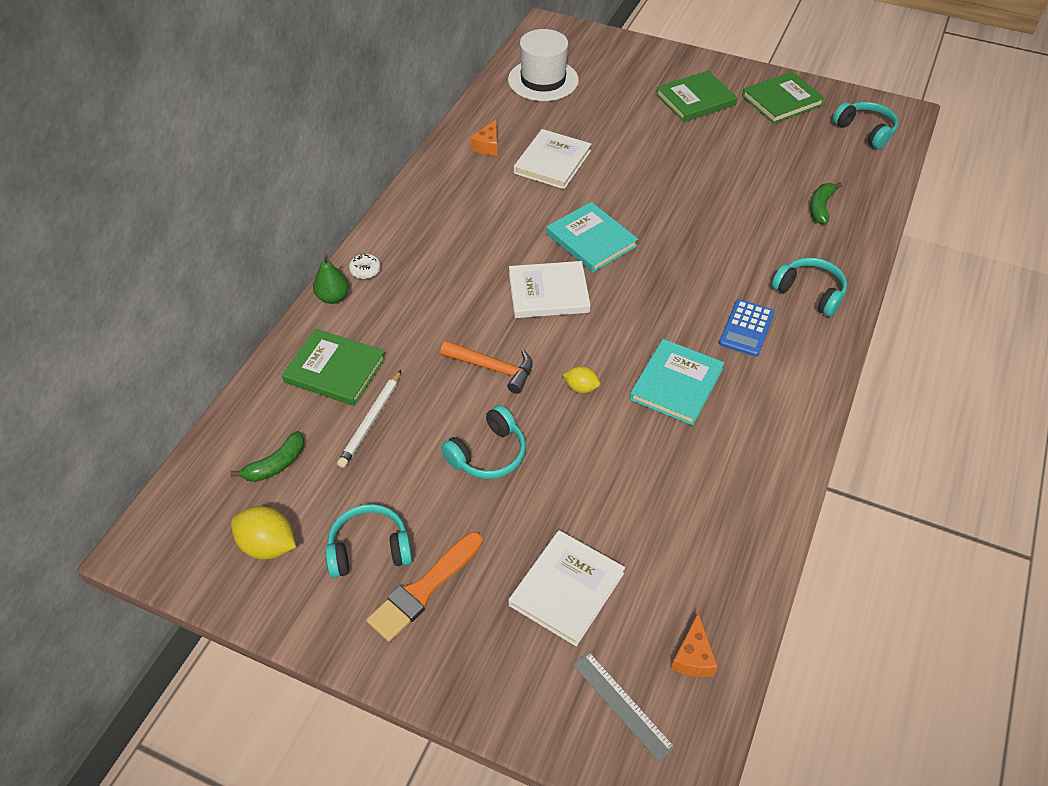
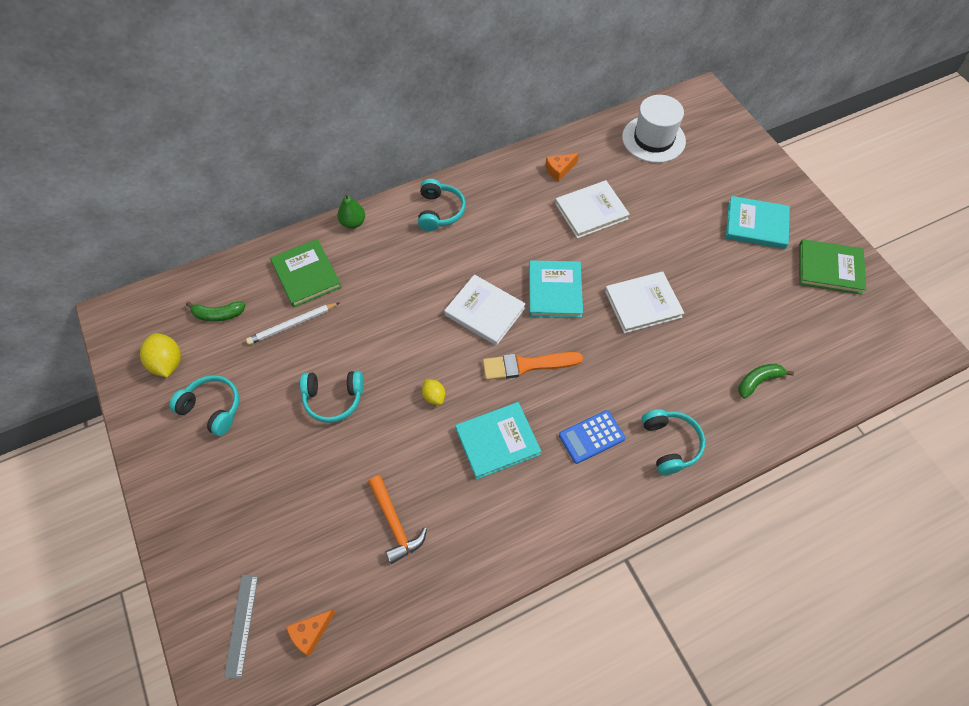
camera: 40 degrees right, 10 degrees up
(365, 270) = (389, 216): white donut -> none
(424, 589) = (214, 457): orange brush -> orange brush (527, 365)
(493, 368) = (395, 341): orange hammer -> orange hammer (395, 523)
(566, 589) = (287, 525): white book -> white book (642, 304)
(695, 99) = (756, 225): green book -> turquoise book
(865, 131) = (874, 341): turquoise headphones -> turquoise headphones (439, 211)

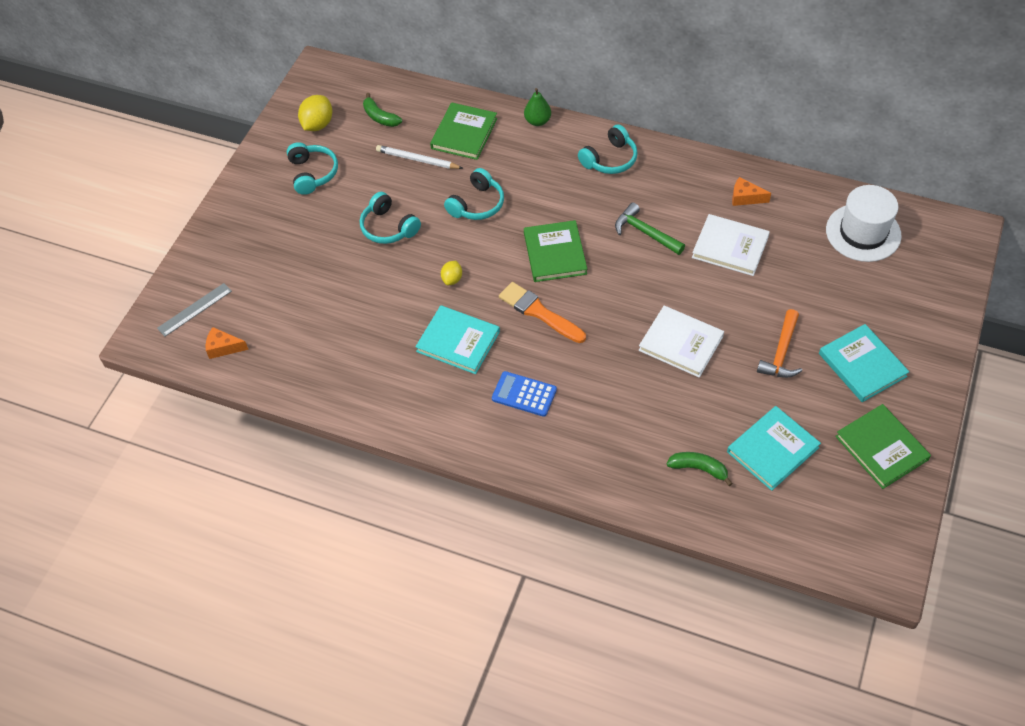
camera: 50 degrees right, 5 degrees down
(395, 523) = (337, 332): orange hammer -> orange hammer (781, 352)
(485, 312) = (555, 253): white book -> green book
(527, 245) = (645, 232): none -> green hammer
(554, 291) = (624, 280): turquoise book -> turquoise book (772, 449)
(670, 444) = (573, 447): turquoise headphones -> turquoise headphones (477, 204)

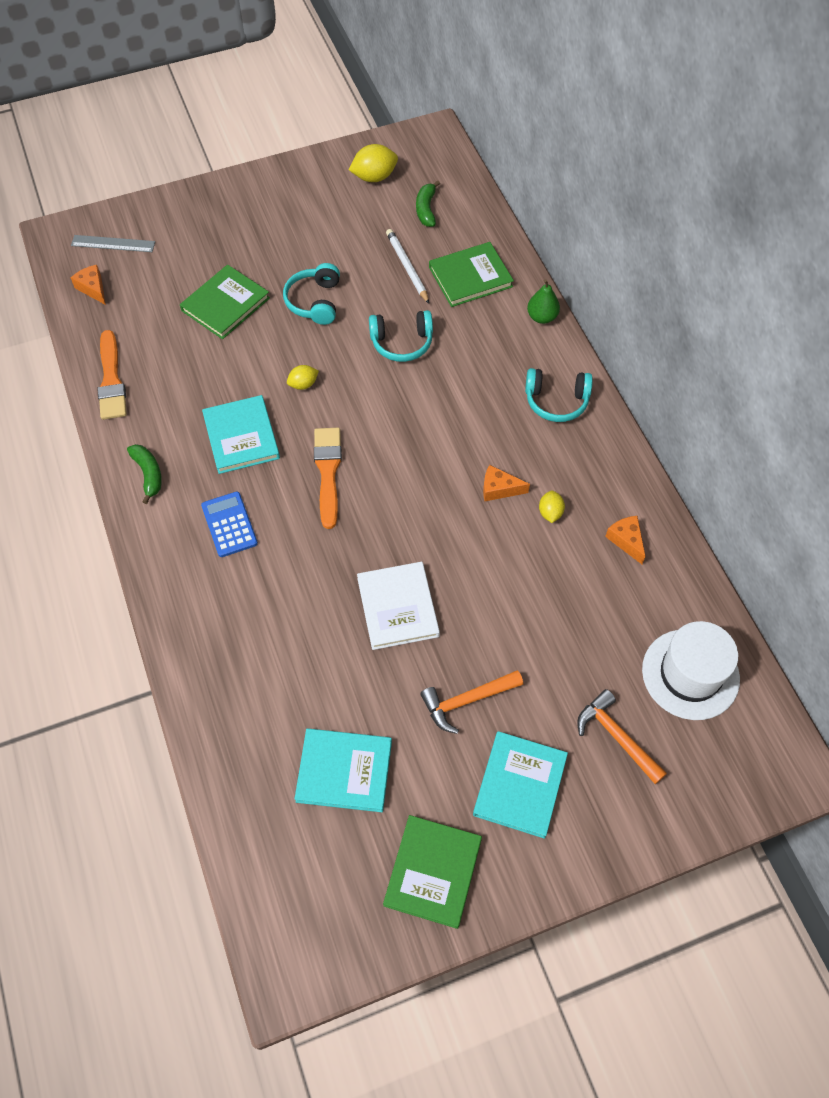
camera: 45 degrees right, 5 degrees up
(312, 173) = (320, 212): turquoise headphones -> none
(323, 387) = (111, 380): none -> orange brush
(555, 253) = (404, 437): green book -> green book (225, 304)
(645, 232) = (499, 489): green hammer -> orange cheese
(689, 220) = (550, 513): none -> yellow lemon
(698, 469) = (268, 721): green banana -> green banana (148, 474)
(730, 247) = (552, 569): white book -> none
(872, 296) = (617, 737): none -> orange hammer

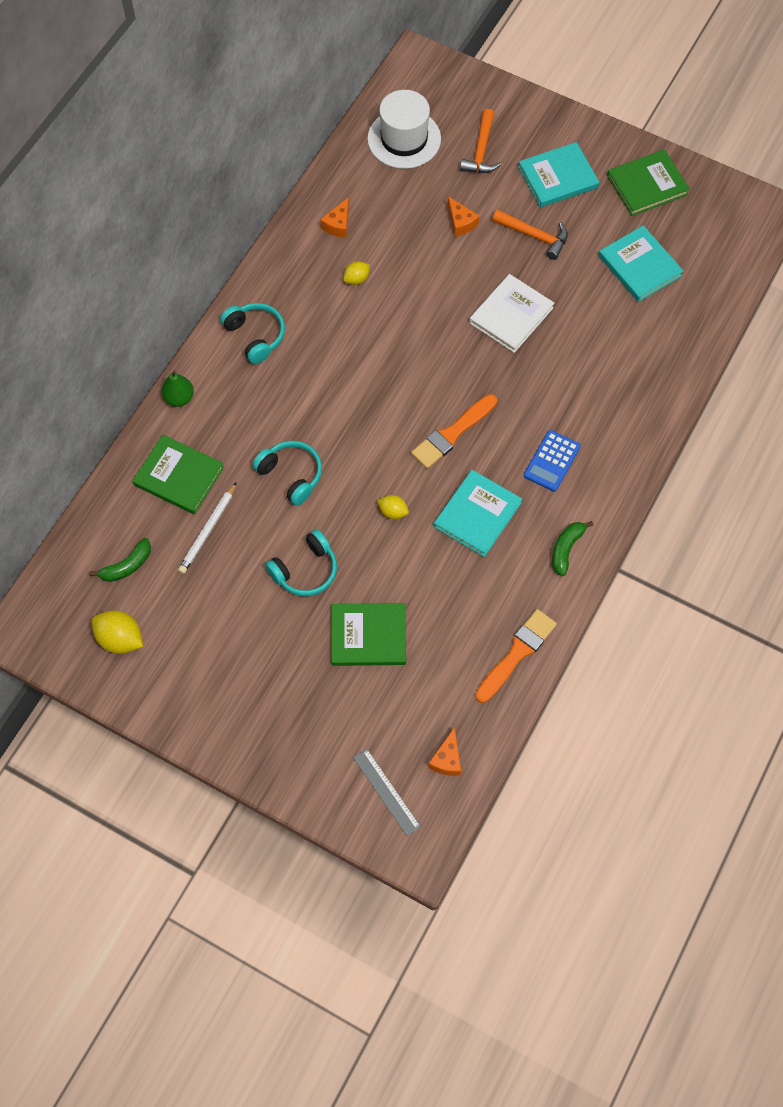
camera: 130 degrees left, 5 degrees up
(499, 489) = (366, 320): orange cheese -> orange cheese (460, 222)

